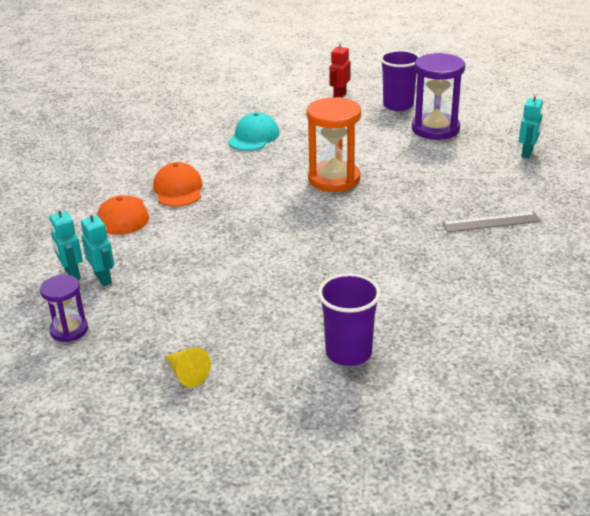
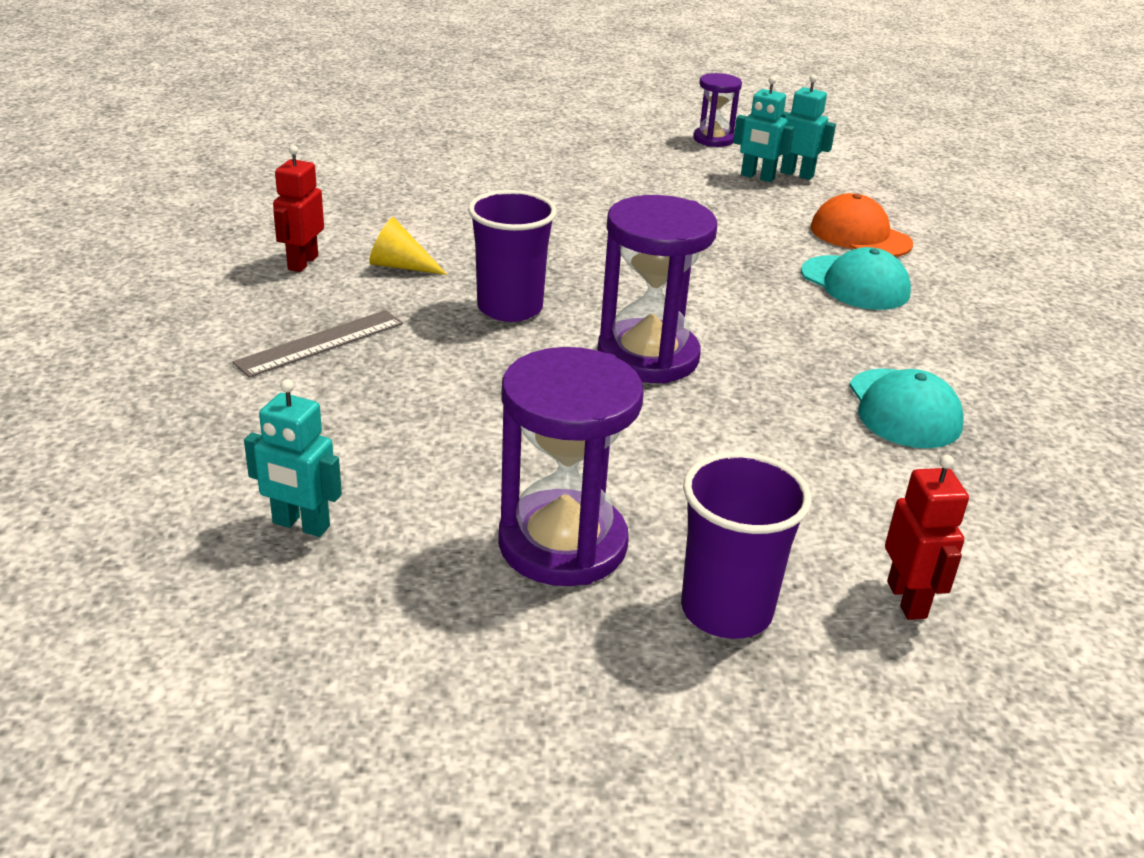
camera: 145 degrees right, 0 degrees up
(178, 189) = (855, 283): orange cap -> turquoise cap
(186, 374) = (558, 134): yellow cone -> yellow cone (400, 266)
(334, 179) = (648, 357): orange hourglass -> purple hourglass
(348, 352) = (418, 172): purple cup -> purple cup (510, 308)
(481, 278) = (302, 263): none -> red robot
(527, 153) = (300, 525): turquoise robot -> turquoise robot turned 60 degrees counterclockwise

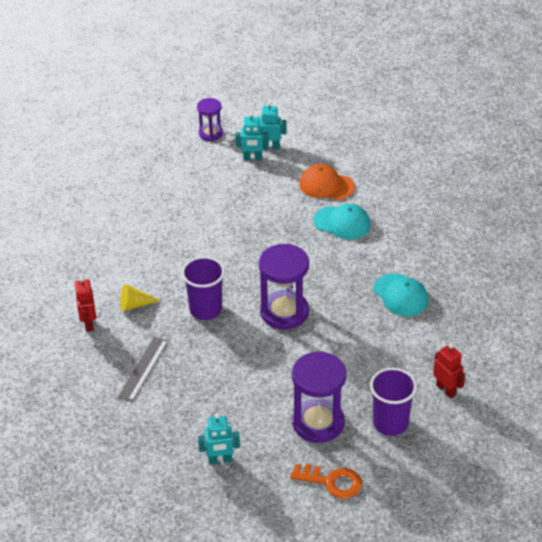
camera: 25 degrees left, 10 degrees up
(495, 669) = (332, 482): none -> orange key

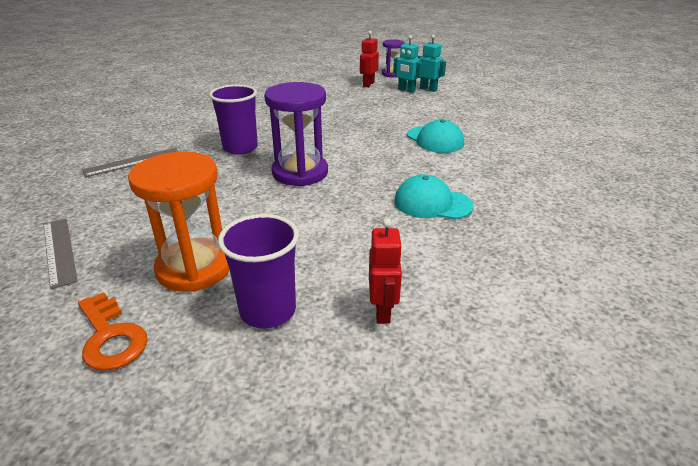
camera: 35 degrees right, 10 degrees down
(88, 323) = (149, 126): red robot -> red robot (368, 84)
(135, 305) = (197, 128): yellow cone -> none
(220, 460) = (59, 251): turquoise robot -> grey ruler
(318, 422) = (194, 268): purple hourglass -> orange hourglass
(326, 185) = (449, 117): orange cap -> none
(401, 295) = (432, 203): turquoise cap -> turquoise cap turned 105 degrees clockwise

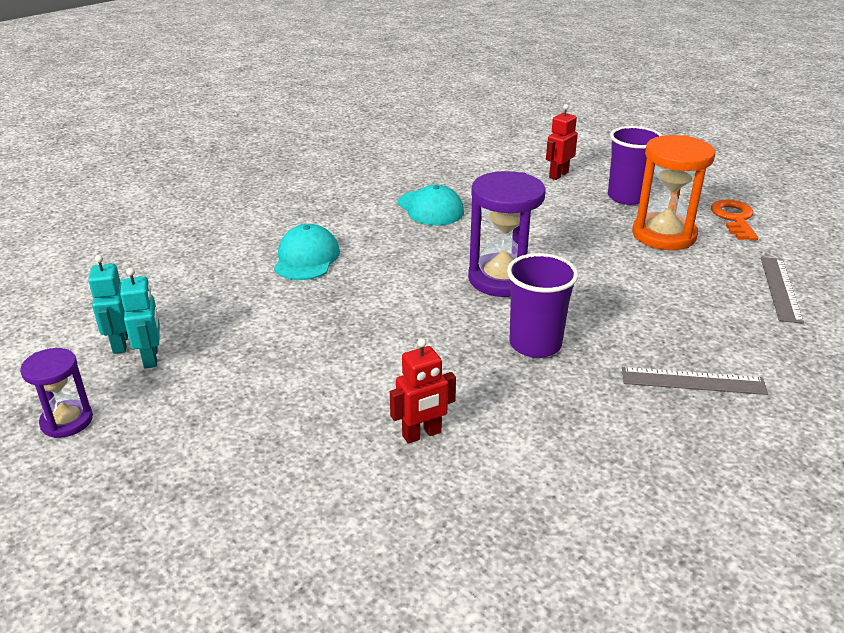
camera: 140 degrees left, 0 degrees up
(368, 84) = (164, 408): red robot -> red robot (422, 434)

